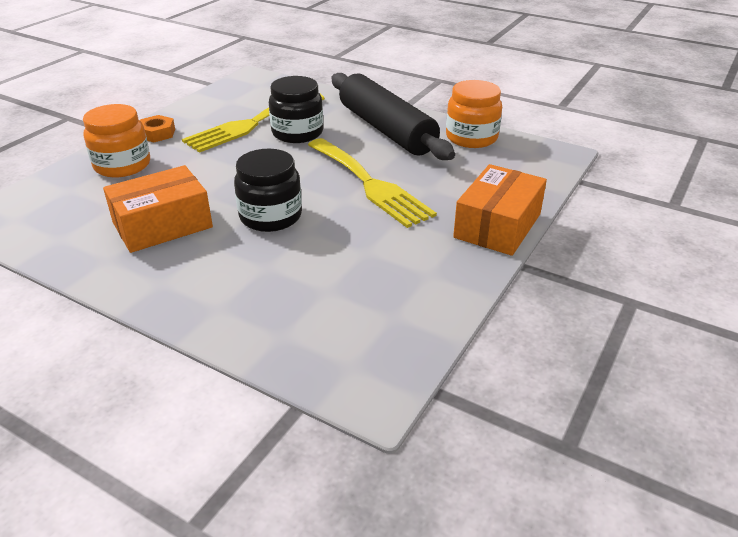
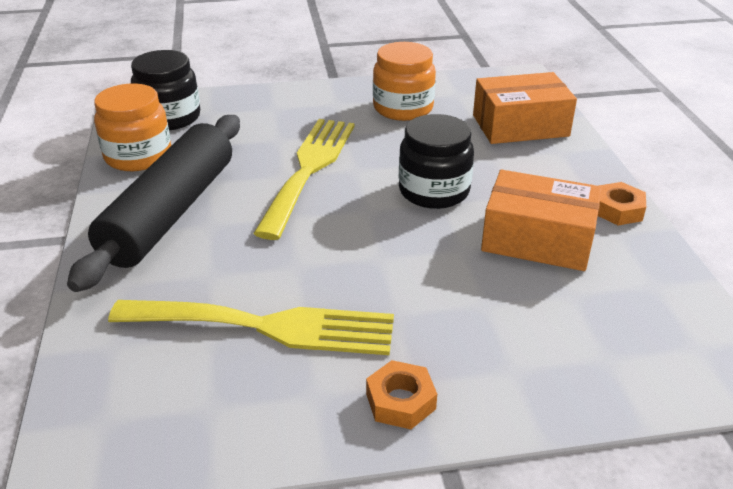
camera: 130 degrees left, 0 degrees up
(120, 278) = (618, 210): none -> orange nut
(122, 165) = (507, 360): orange jar -> orange jar (403, 108)
(297, 133) = (250, 271): black jar -> black jar (170, 117)
(497, 226) = (299, 96): orange box -> orange box (520, 125)

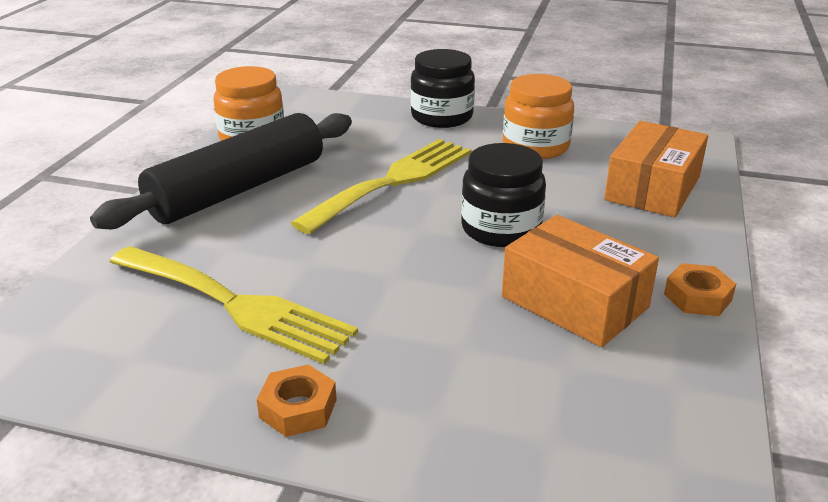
camera: 25 degrees right, 5 degrees down
(170, 117) = (306, 112): black jar -> black jar (442, 117)
(520, 125) = (652, 188): orange box -> orange box turned 75 degrees counterclockwise

